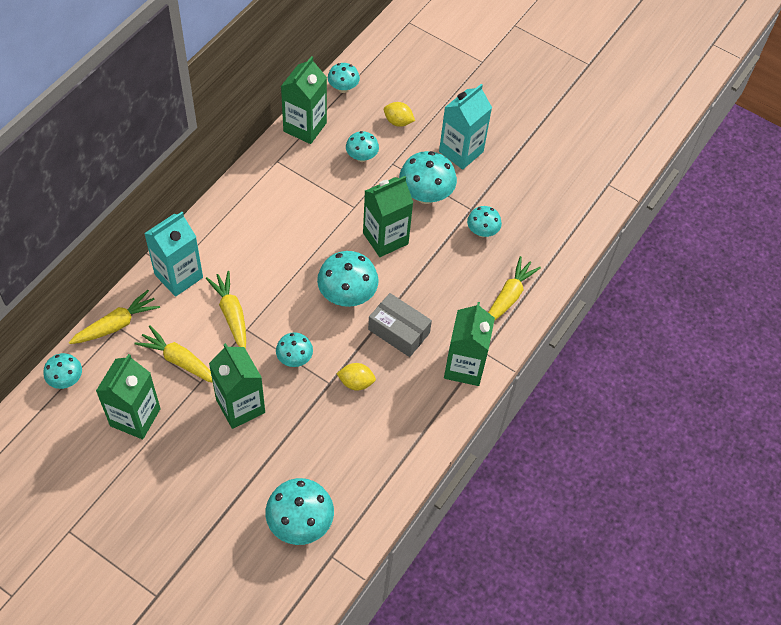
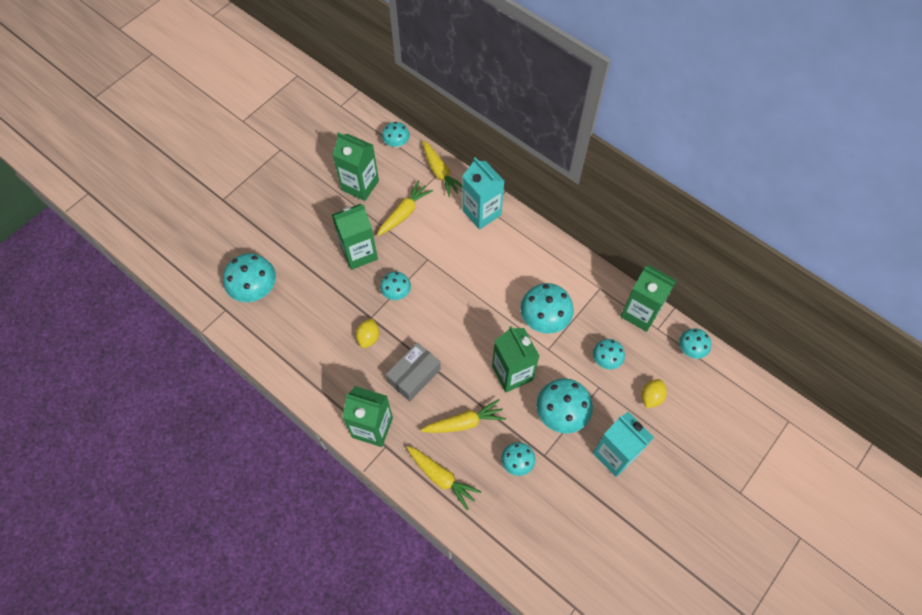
camera: 100 degrees right, 5 degrees up
(231, 314) = (443, 249): yellow carrot -> yellow carrot (464, 422)
(347, 295) = (454, 336): turquoise mushroom -> turquoise mushroom (544, 319)

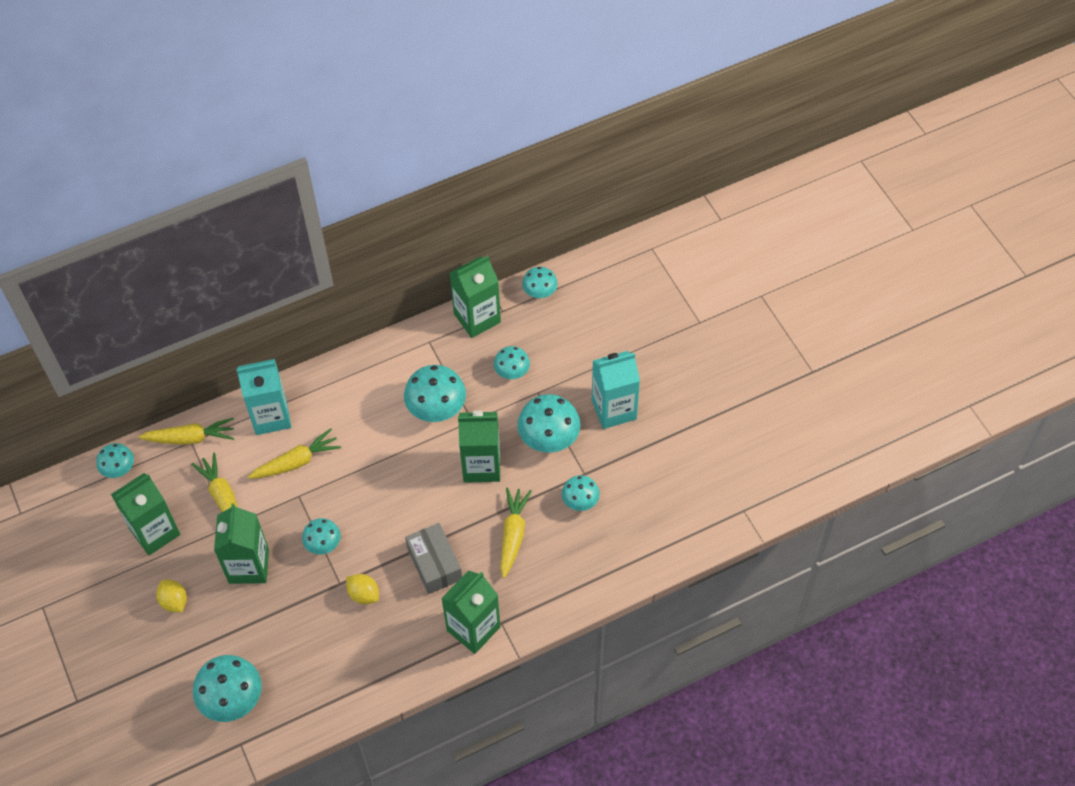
camera: 65 degrees left, 5 degrees down
(441, 478) = (562, 580): yellow carrot -> yellow carrot (296, 462)
(651, 397) = (571, 351): yellow lemon -> yellow lemon (174, 601)

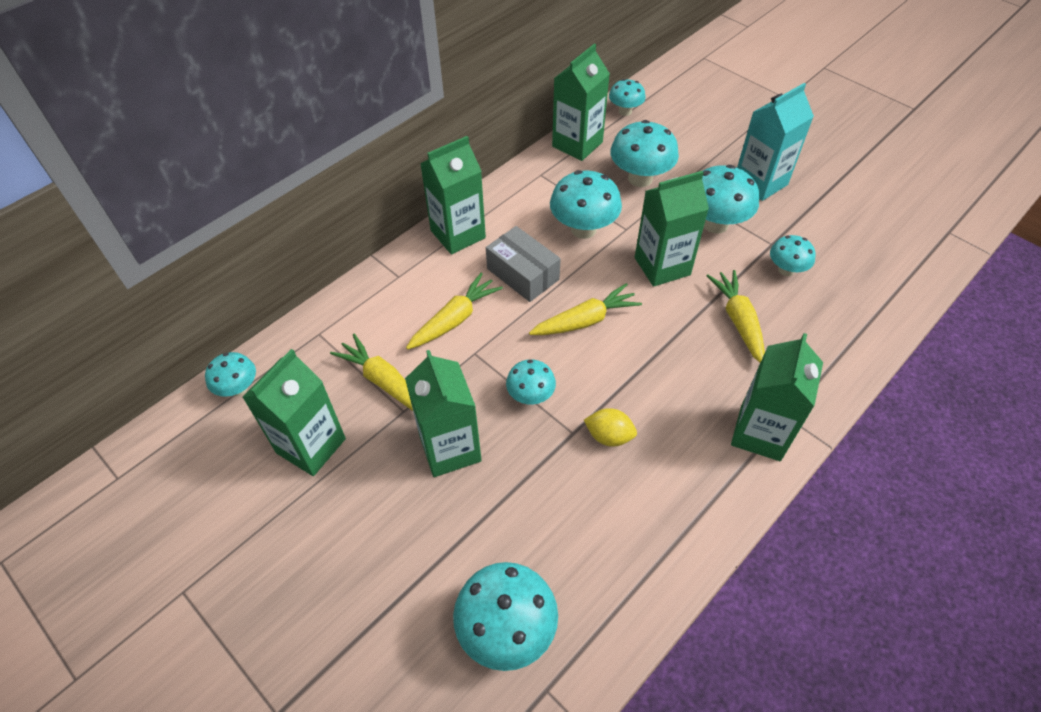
camera: 20 degrees left, 5 degrees down
(174, 601) = (370, 523): yellow lemon -> none
(190, 438) = (317, 330): yellow carrot -> yellow carrot (585, 320)
(271, 416) = (403, 283): turquoise carton -> none
(332, 382) = (458, 234): none -> green carton
(434, 564) = (672, 377): grey box -> grey box (523, 274)
(512, 372) = (640, 178): turquoise mushroom -> turquoise mushroom, size x1.69

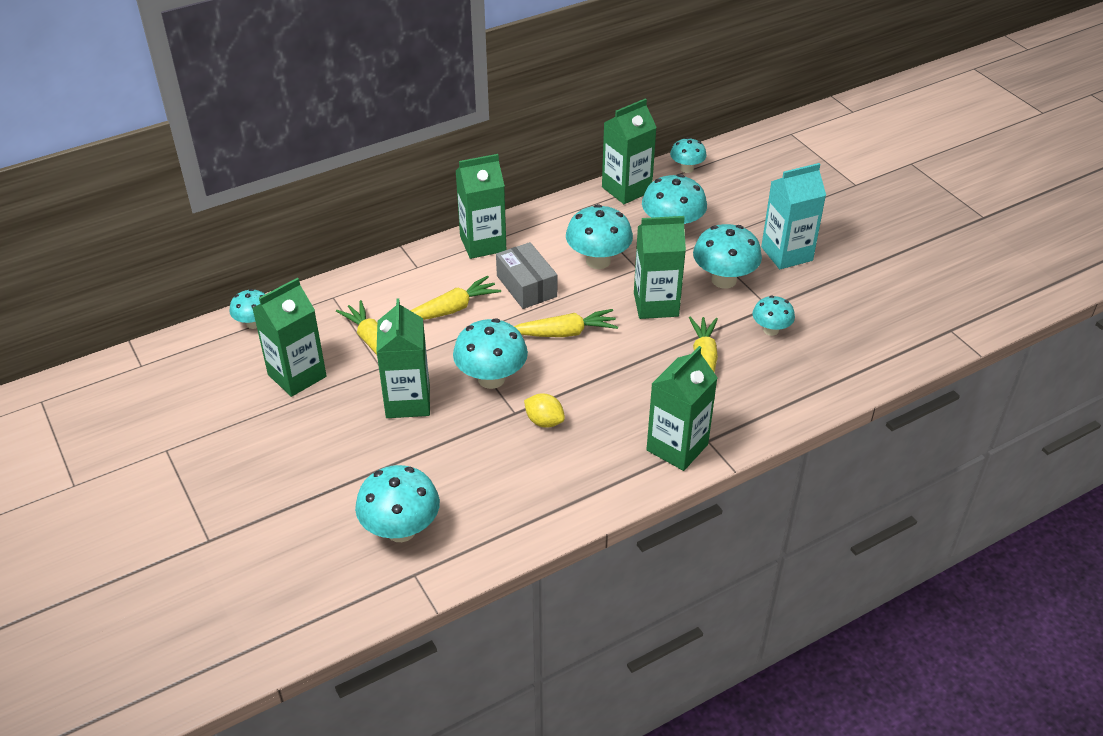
camera: 15 degrees right, 10 degrees down
(530, 396) = (491, 379): turquoise mushroom -> turquoise mushroom, size x1.69

